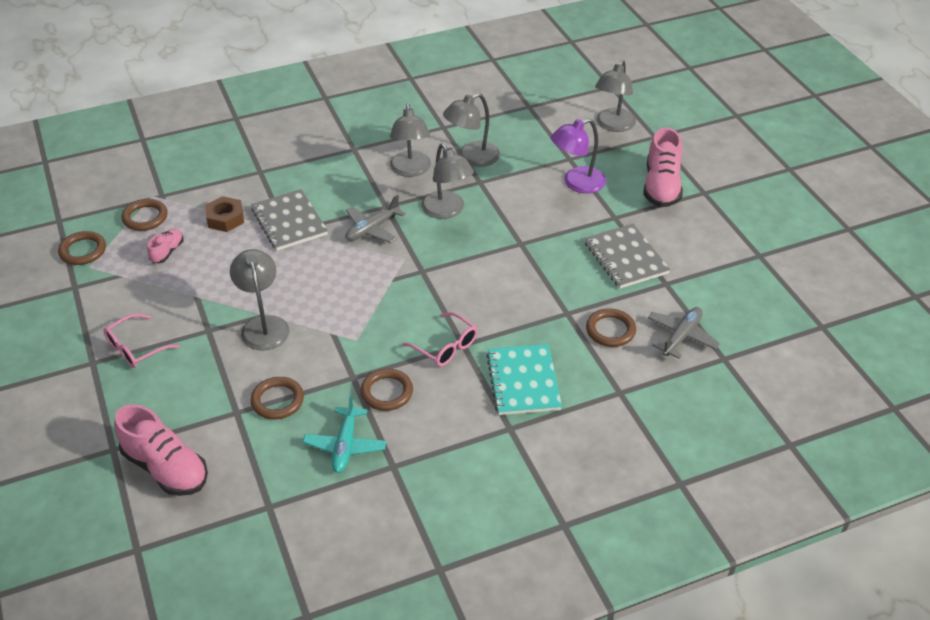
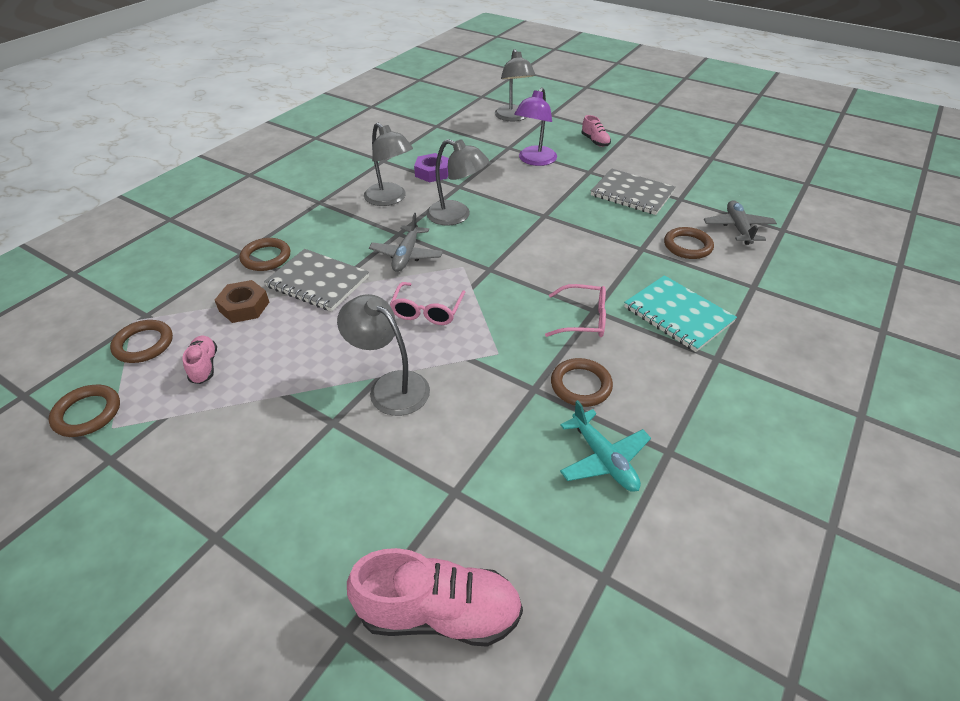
camera: 35 degrees left, 0 degrees up
(135, 348) = (260, 488): pink glasses -> pink glasses (427, 311)
(277, 400) = (486, 453): brown ring -> brown ring (266, 257)
(472, 158) = (432, 172): grey lamp -> purple nut
(661, 187) = (595, 141): pink shoe -> pink shoe, size x0.52

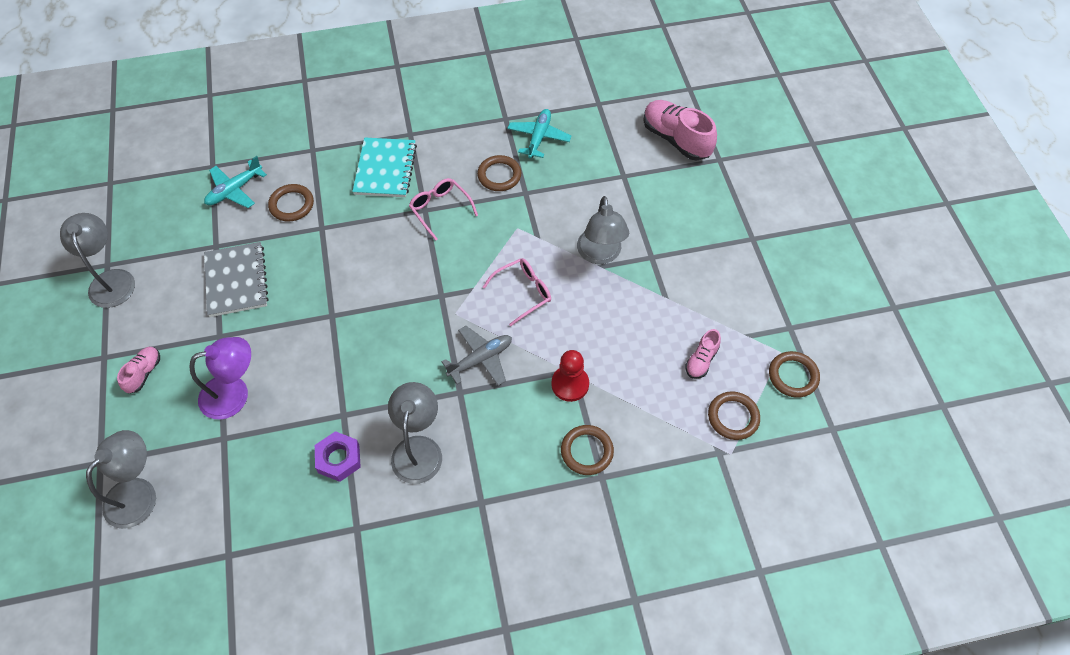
camera: 135 degrees left, 15 degrees up
(244, 306) = (641, 401): brown nut -> none
(318, 282) = (570, 384): grey notebook -> red pawn
(456, 216) = (394, 373): grey lamp -> grey lamp (111, 280)
(738, 228) = (235, 190): grey plane -> turquoise plane

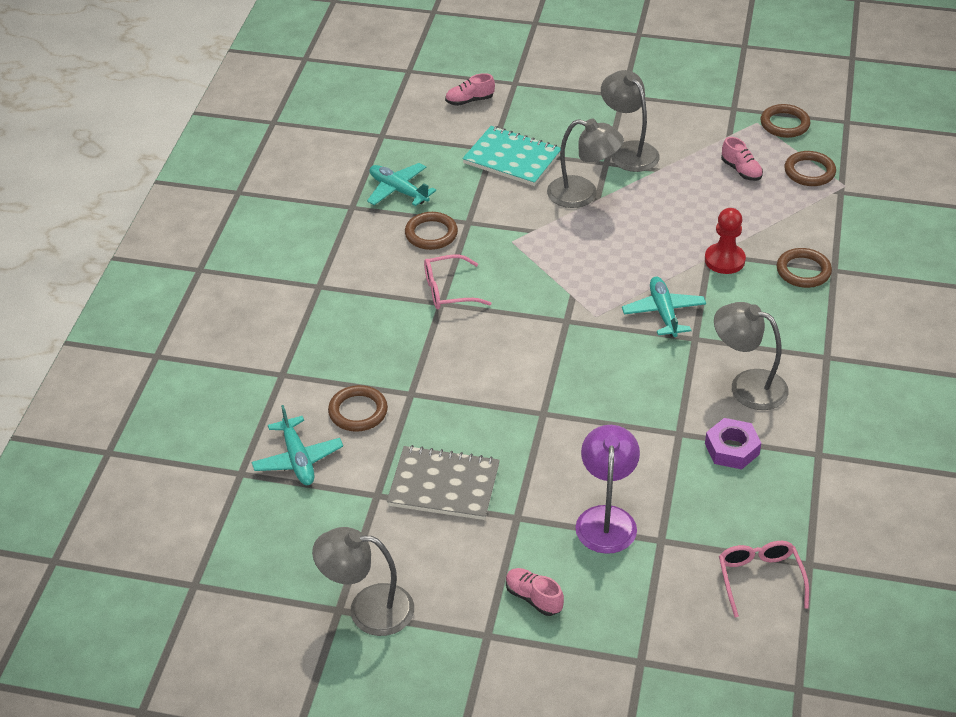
camera: 65 degrees left, 15 degrees down
(139, 493) = (699, 630): grey lamp -> grey lamp (628, 151)
(385, 169) = (358, 319): turquoise notebook -> turquoise notebook (512, 158)
(480, 359) = (663, 313): grey plane -> turquoise plane
(523, 292) = (598, 260): pink glasses -> pink glasses (759, 578)
(676, 139) = (469, 101): pink shoe -> pink shoe, size x0.52

